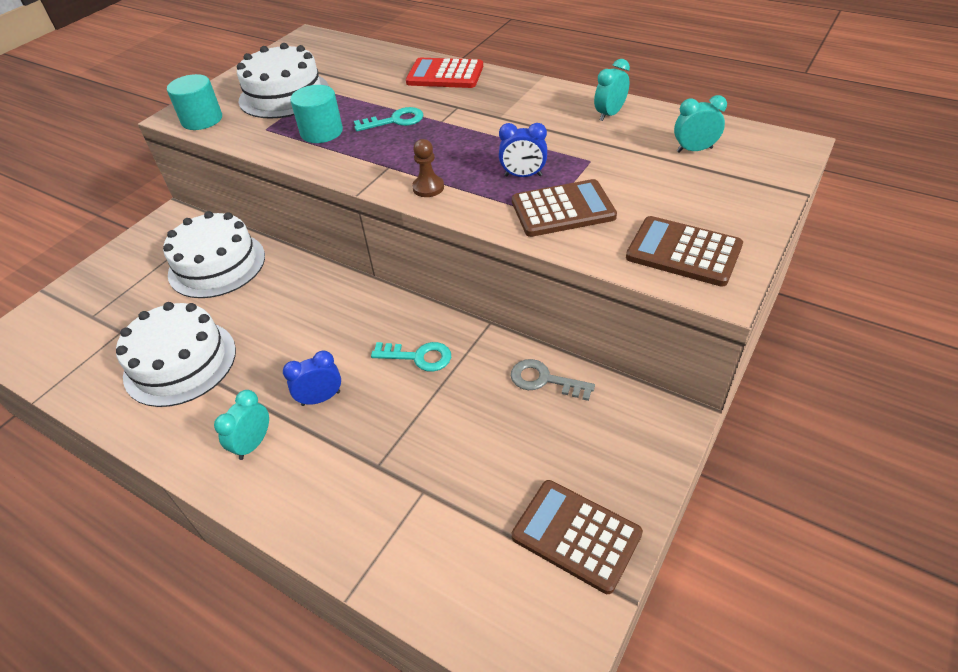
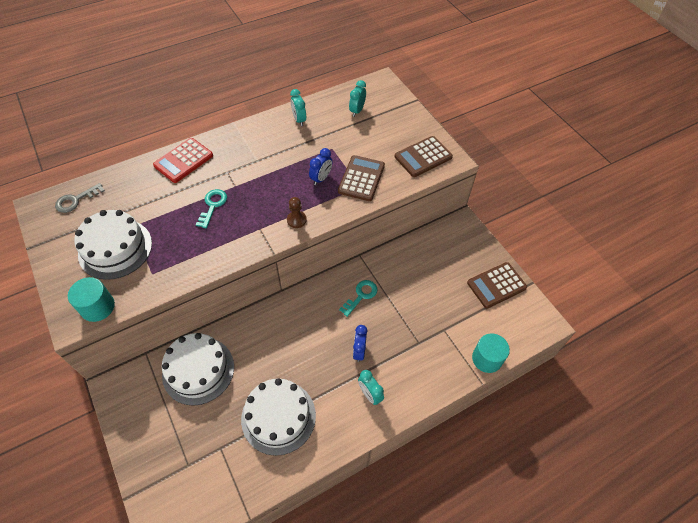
camera: 65 degrees left, 10 degrees up
(321, 132) = (188, 245): turquoise cylinder -> turquoise cylinder (487, 358)
(544, 380) = (411, 253): grey key -> grey key (76, 200)

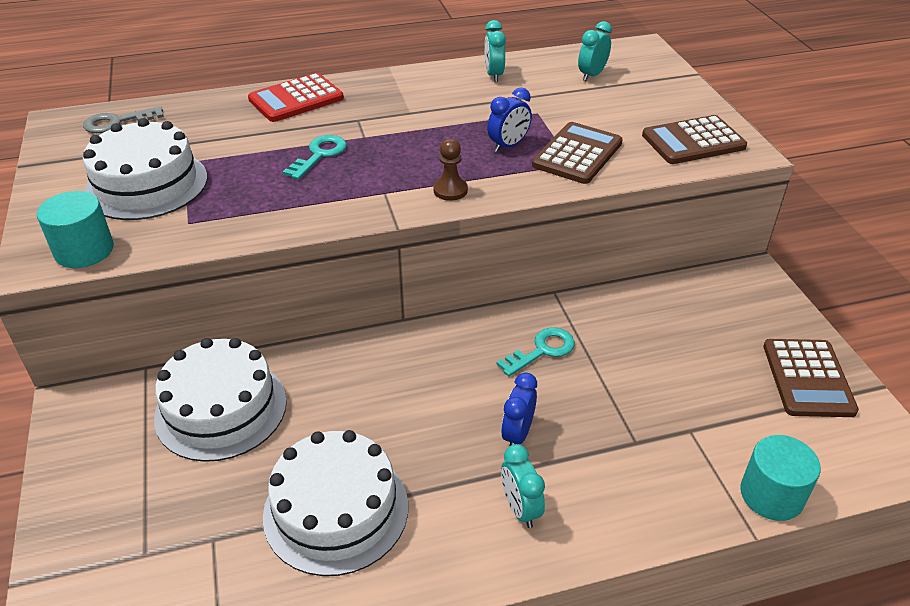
camera: 15 degrees right, 15 degrees down
(496, 285) = (808, 378): brown calculator -> brown calculator turned 75 degrees counterclockwise

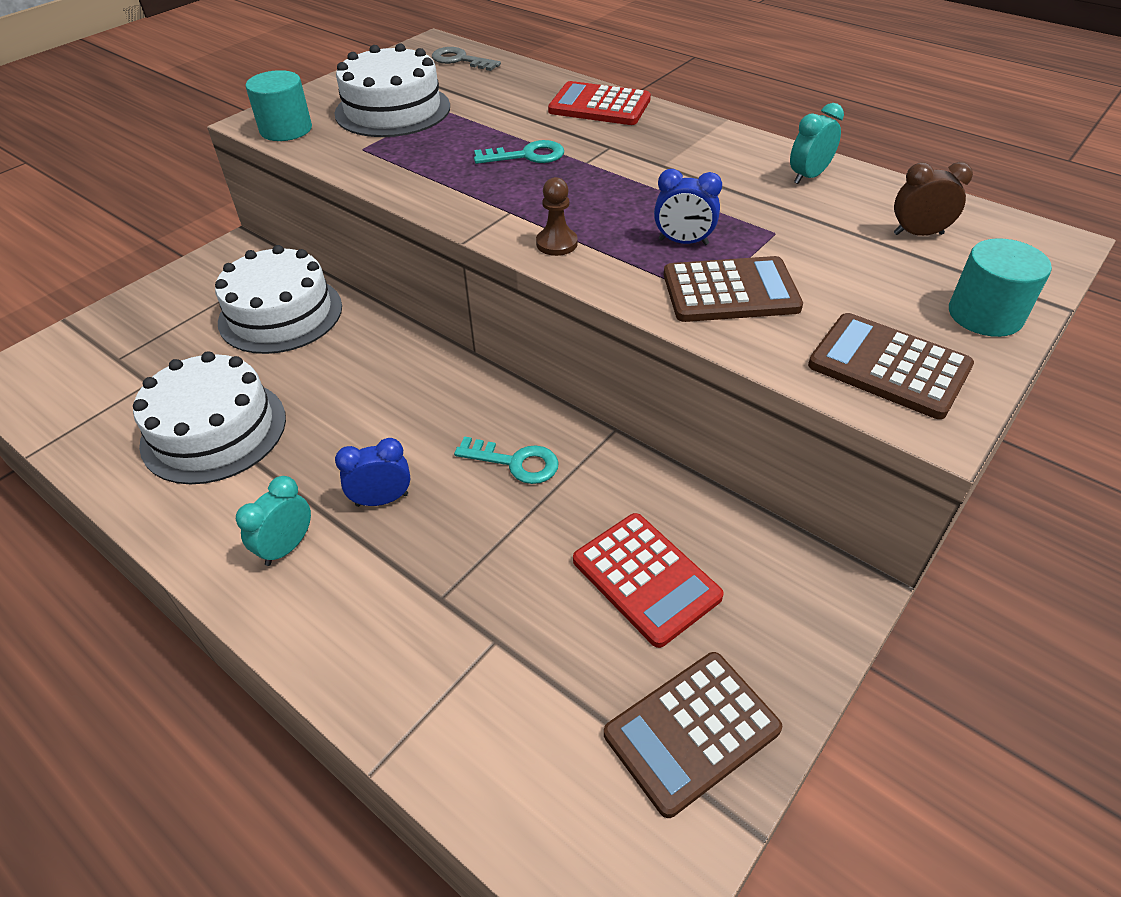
camera: 55 degrees right, 5 degrees up
(592, 75) = (918, 234): turquoise clock -> brown clock
(689, 341) = (646, 578): none -> red calculator
(771, 495) = (448, 765): turquoise cylinder -> turquoise cylinder (985, 315)

